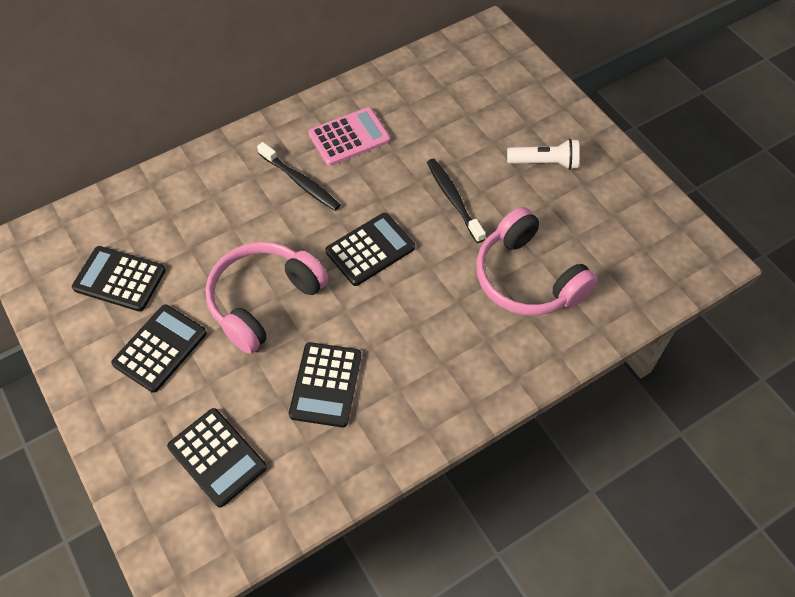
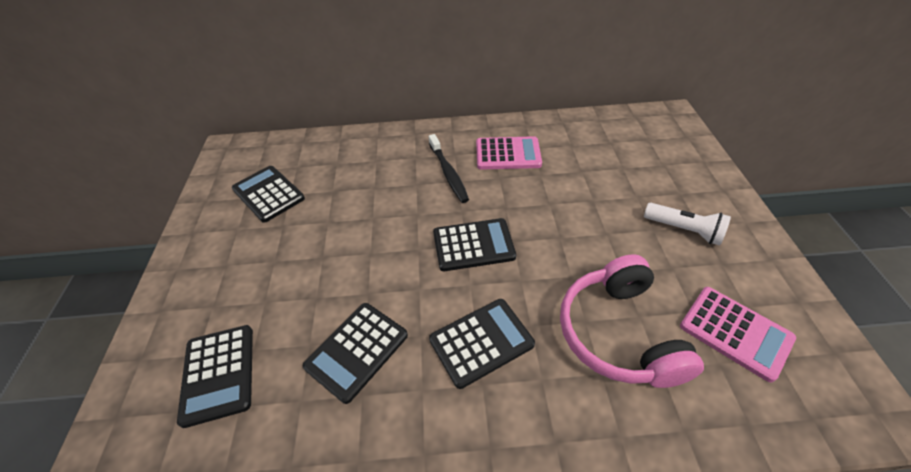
camera: 30 degrees right, 10 degrees down
(160, 348) = (253, 256): black calculator -> black calculator (481, 342)
(264, 301) = (357, 252): pink headphones -> none
(453, 199) = (574, 231): black toothbrush -> none
(610, 240) = (735, 332): none -> pink calculator

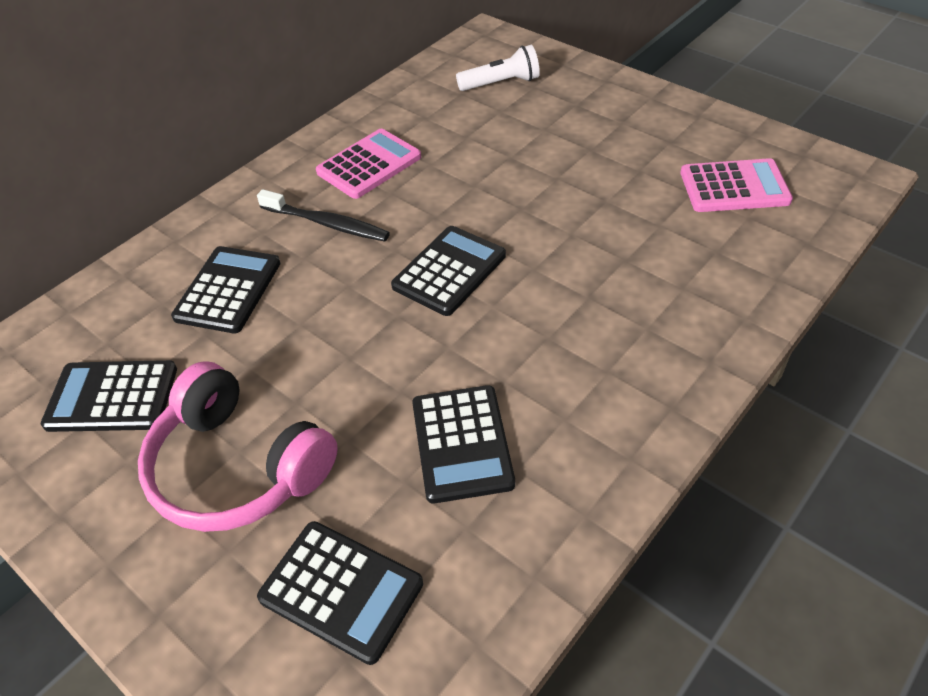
camera: 45 degrees left, 0 degrees up
(481, 342) = (565, 342): black calculator -> black calculator (228, 290)
(618, 333) = (660, 249): pink headphones -> pink headphones (237, 468)
(684, 230) = (614, 133): white flashlight -> white flashlight (501, 83)

